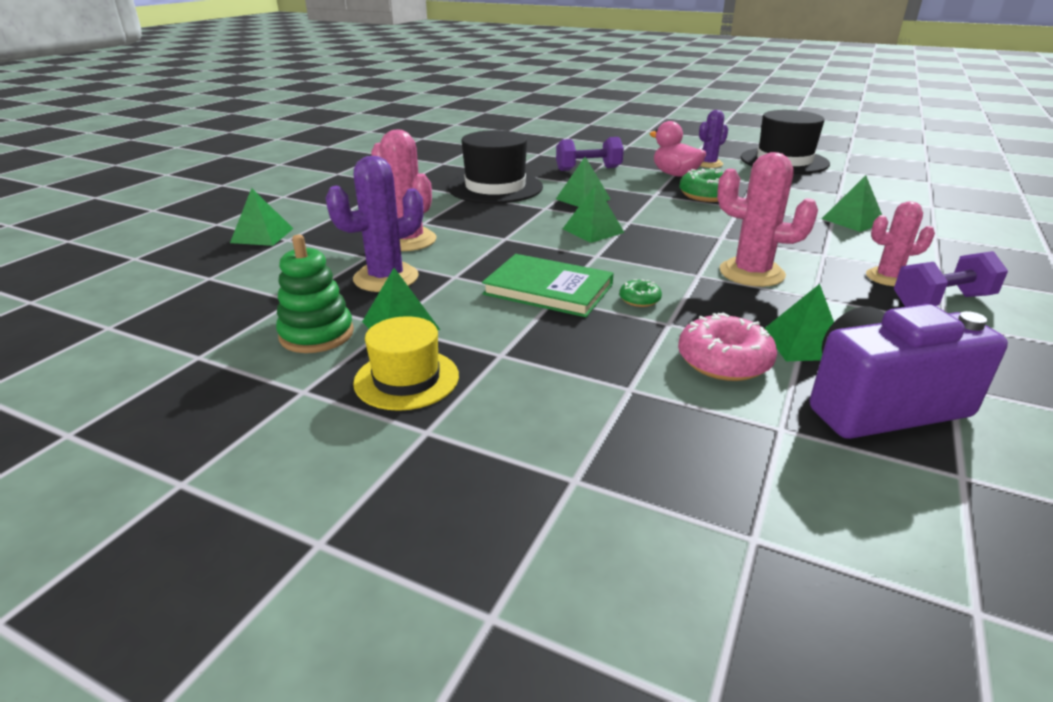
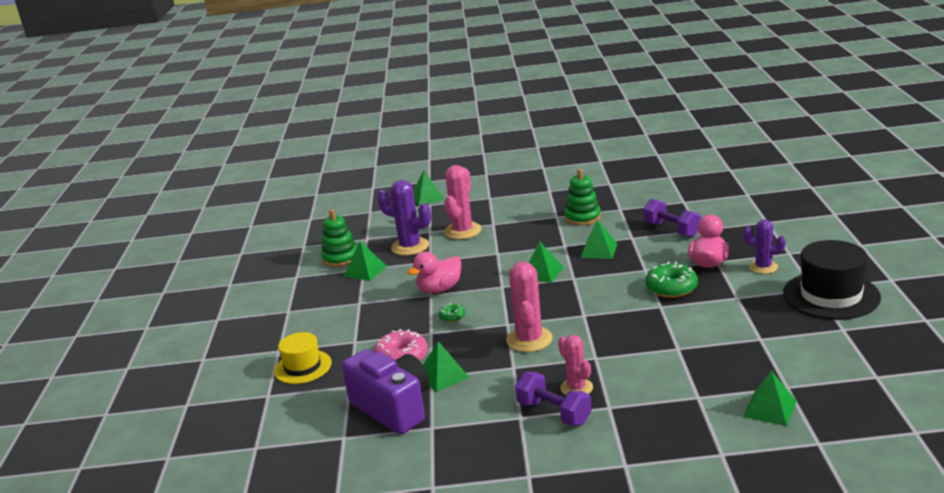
camera: 65 degrees right, 5 degrees down
(406, 379) = (321, 292): yellow hat -> yellow hat (303, 367)
(495, 187) = (582, 217): black hat -> green stacking toy
(548, 289) = (439, 289): green book -> pink duck
(853, 220) = (690, 356): green pyramid -> green pyramid (770, 409)

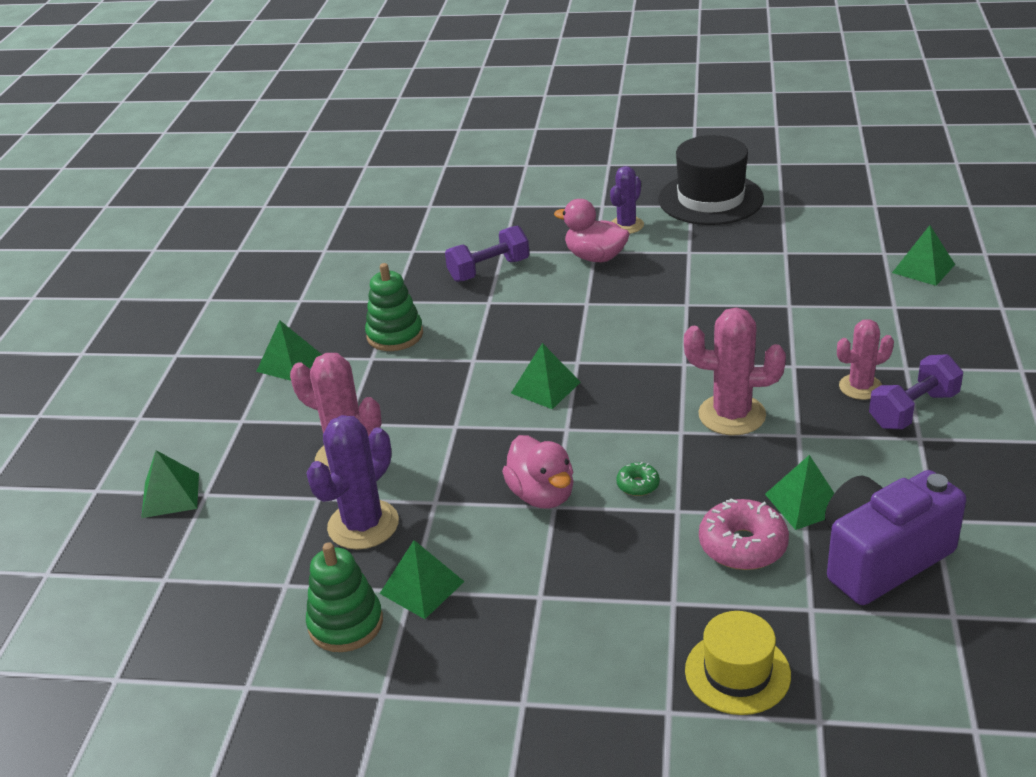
camera: 80 degrees left, 10 degrees up
(599, 250) = (509, 332): green pyramid -> green pyramid (289, 363)
(671, 288) = (645, 290): green donut -> none

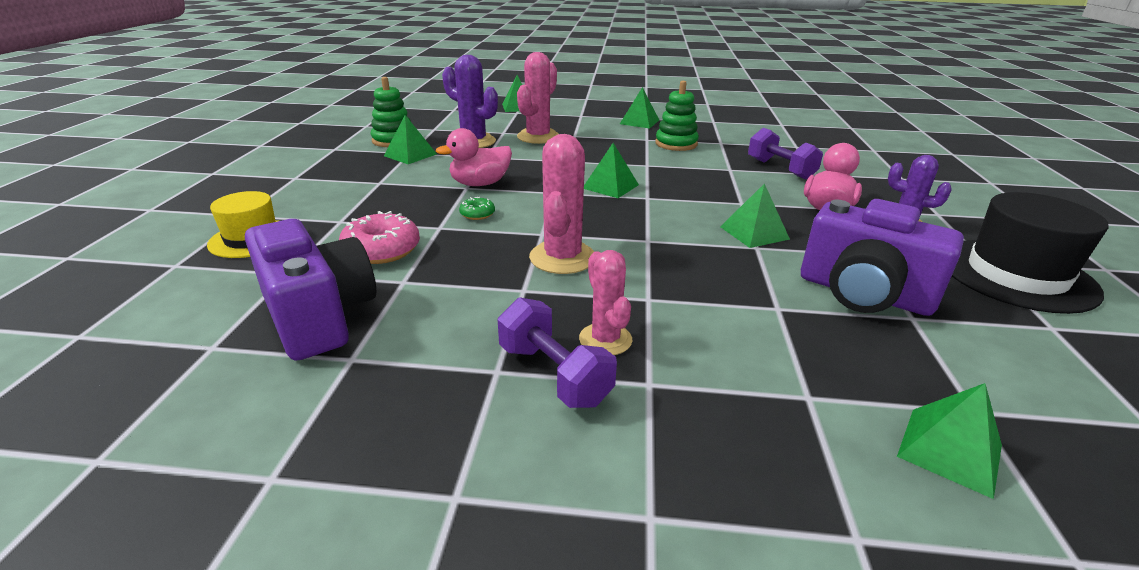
camera: 85 degrees right, 5 degrees down
(757, 265) = (863, 294): none -> purple camera
(805, 503) = (419, 283): green pyramid -> green pyramid (754, 233)

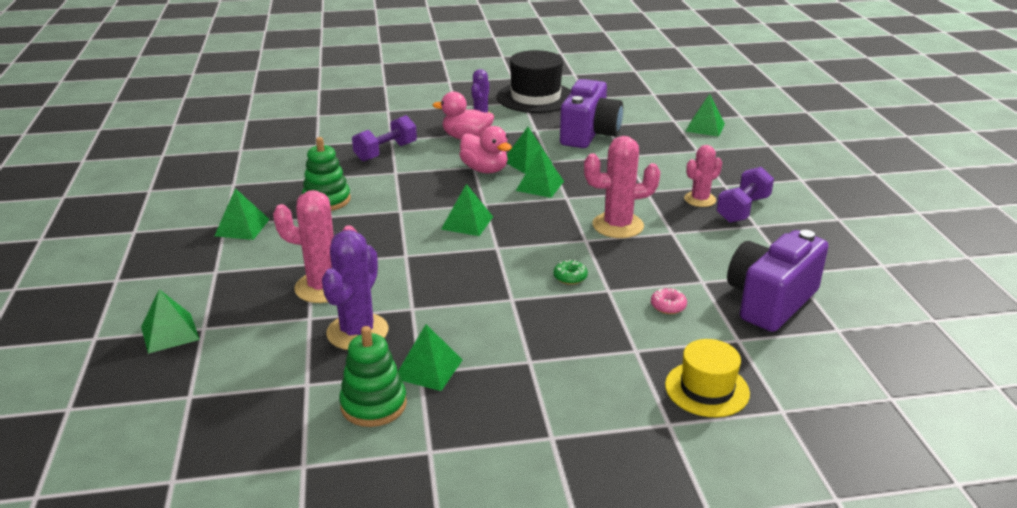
camera: 105 degrees left, 0 degrees up
(382, 250) = (668, 306): pink donut -> pink donut, size x0.52
(480, 184) = (498, 293): pink duck -> pink duck (485, 170)
(684, 230) = (540, 185): none -> green pyramid

